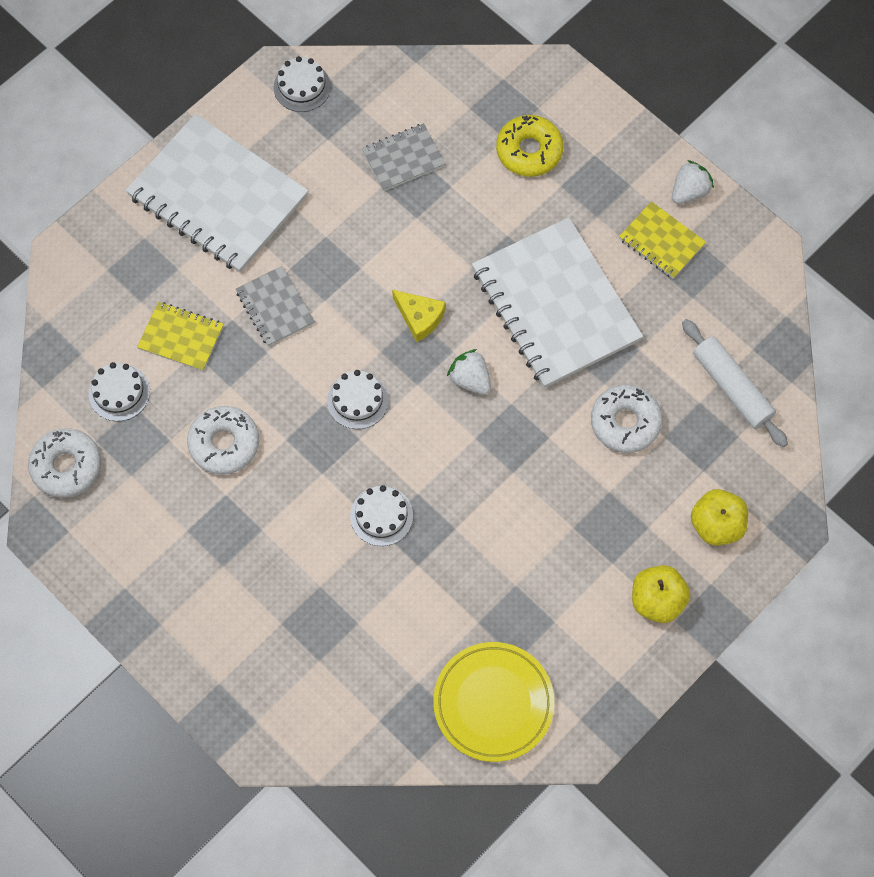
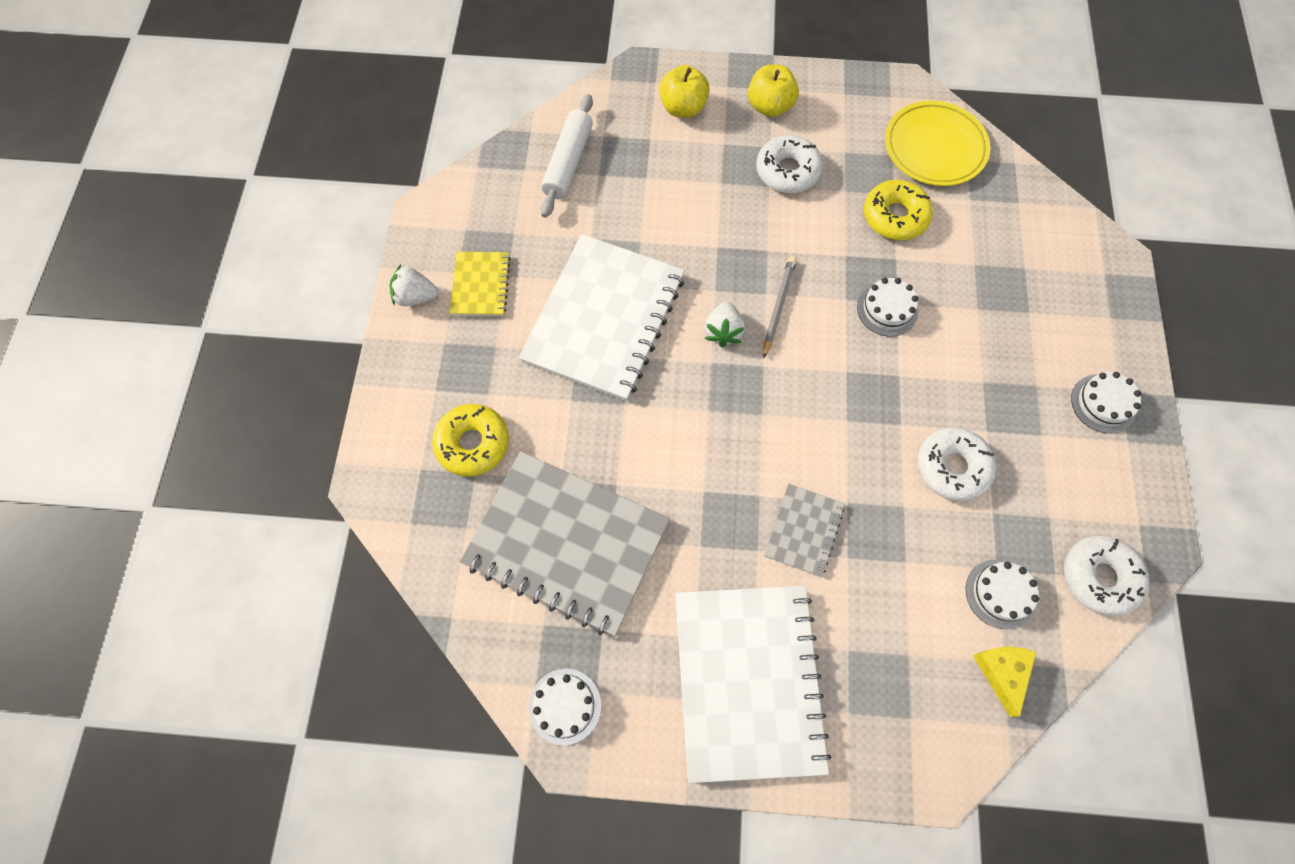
camera: 130 degrees left, 0 degrees up
(181, 337) = (904, 586): yellow notebook -> none
(357, 400) = (818, 398): white cake -> white cake (1103, 403)
(403, 158) = (567, 543): grey notebook -> grey notebook, size x2.12
(419, 317) = (706, 408): yellow cheese -> yellow cheese (1002, 672)
(456, 437) = (778, 306): none -> grey pencil
(456, 602) = (895, 216): none -> yellow donut
(625, 422) = (659, 208): white donut -> white donut (787, 171)

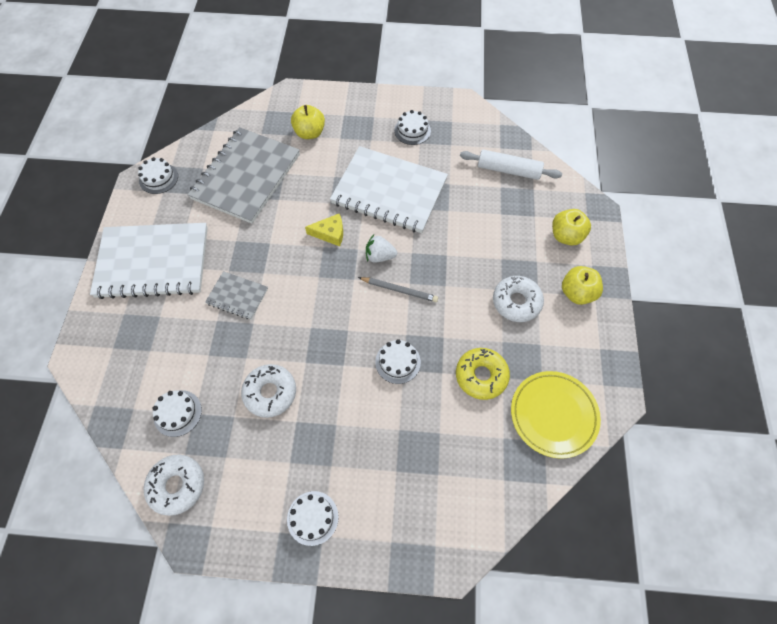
camera: 90 degrees right, 5 degrees down
(416, 297) = (404, 102): white strawberry -> none
(473, 443) = (309, 133): yellow donut -> yellow apple
(480, 285) = (412, 130): yellow notebook -> white cake
(1002, 672) = (127, 406): yellow cheese -> yellow cheese (330, 233)

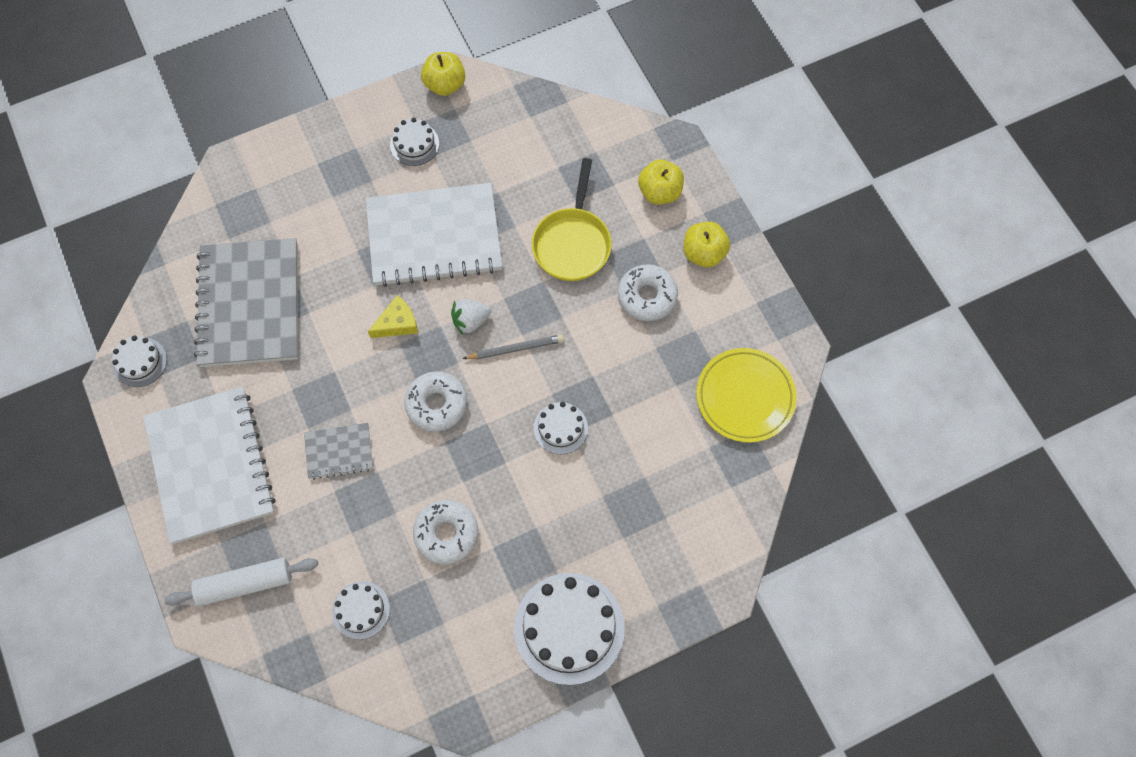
camera: 30 degrees left, 5 degrees up
(153, 262) = (210, 466): white notebook -> white notebook turned 75 degrees counterclockwise
(177, 485) = (412, 678): white donut -> white donut (436, 404)
(309, 133) = (290, 208): yellow apple -> yellow apple (445, 85)
(312, 518) = (569, 628): white cake -> white cake, size x1.91
(481, 376) = (653, 396): yellow donut -> none
(482, 240) = (572, 243): none -> yellow pan
(508, 170) = (555, 141): white rolling pin -> white rolling pin (245, 584)

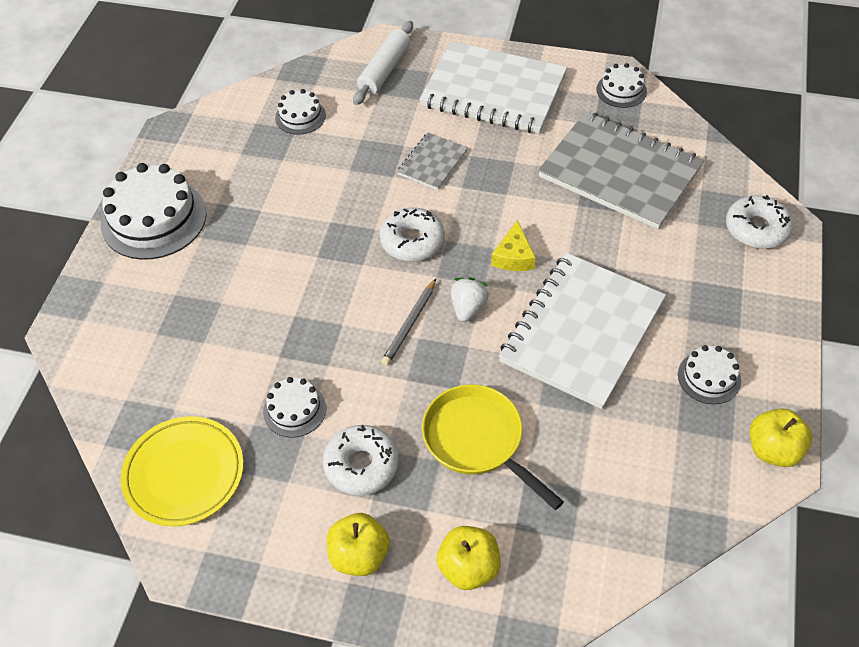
camera: 130 degrees right, 15 degrees down
(446, 534) = (301, 189): white donut -> white donut (756, 229)
(560, 428) = (306, 311): white cake -> white cake (294, 409)

